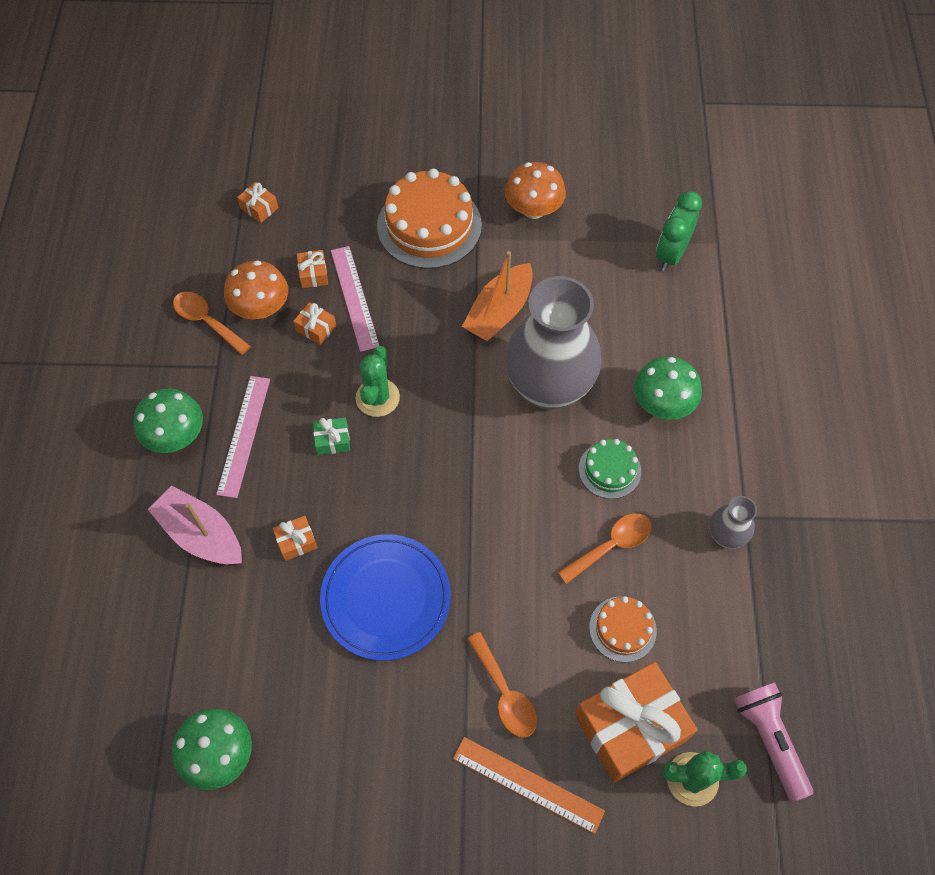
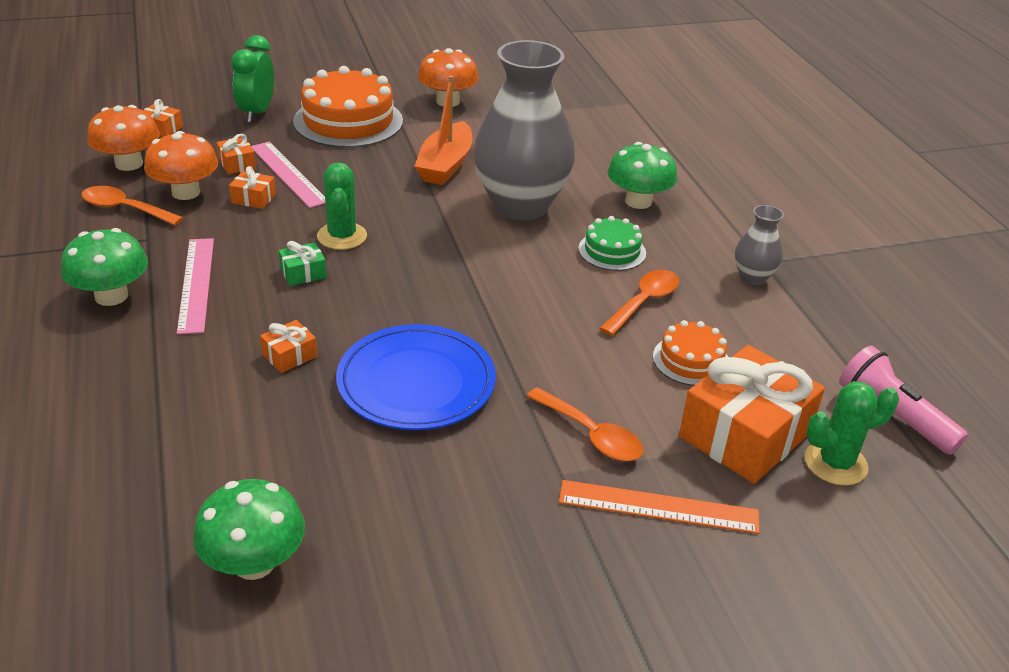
camera: 20 degrees left, 25 degrees down
(201, 535) = (167, 369): pink boat -> none
(222, 256) = (129, 164): none -> orange mushroom
(671, 254) = (592, 113): green clock -> green clock (257, 113)

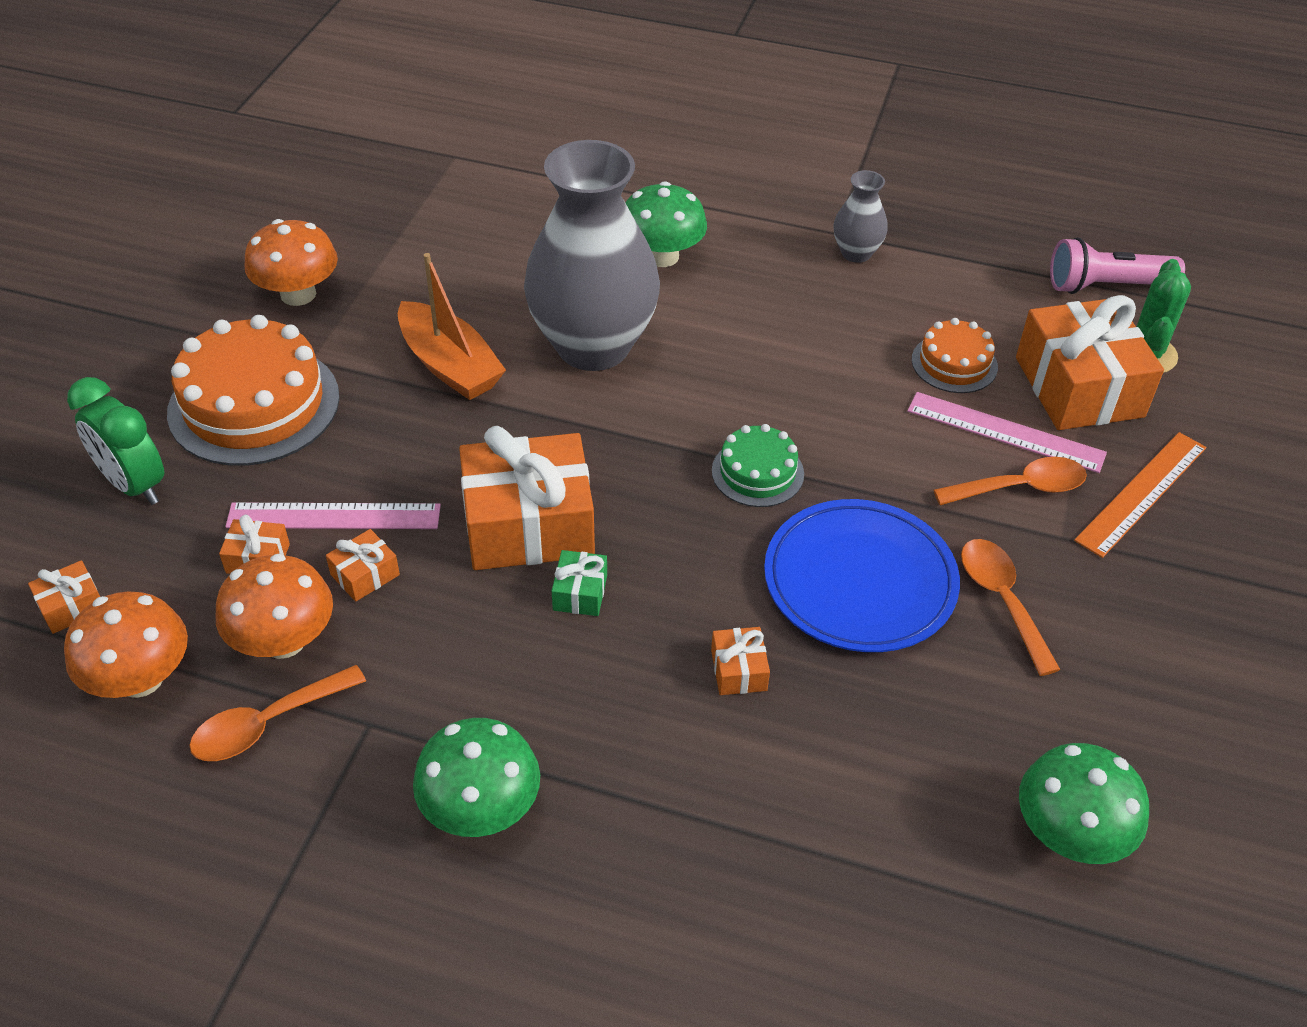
camera: 55 degrees left, 10 degrees up
(196, 284) = (522, 707): pink ruler -> pink ruler (1005, 432)
(342, 236) = (528, 525): green cactus -> orange gift
(612, 251) = (737, 322): green cake -> green cake (757, 472)
(644, 302) = (842, 346): orange spoon -> orange spoon (1002, 600)

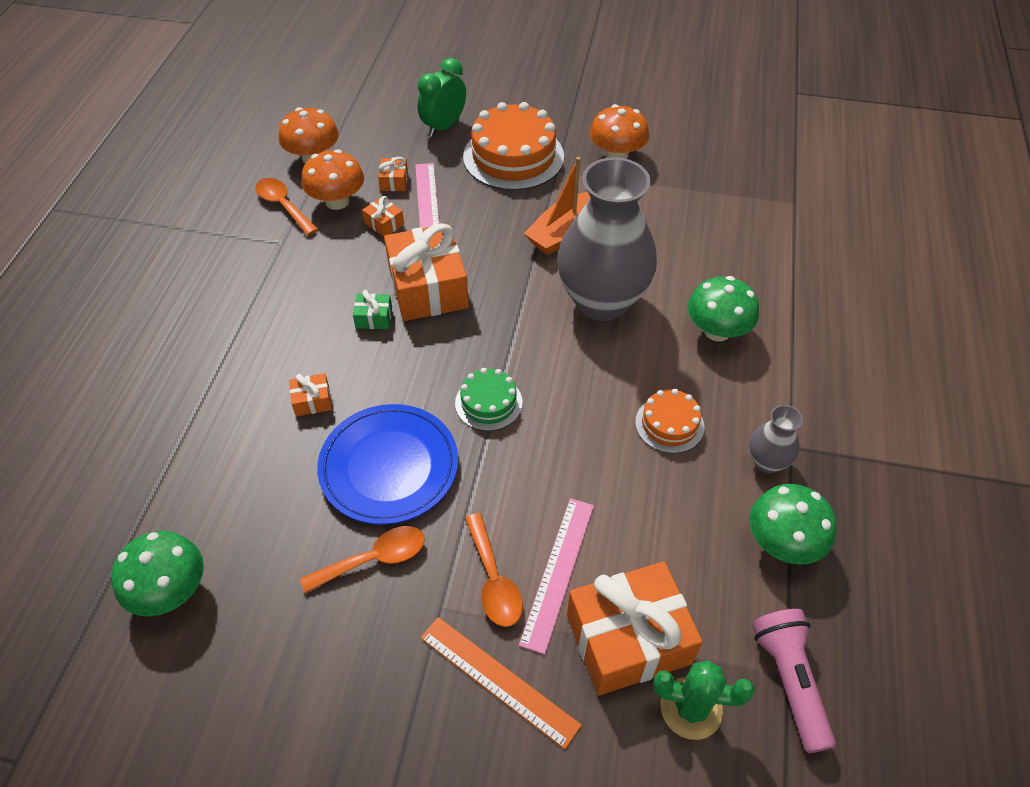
camera: 85 degrees right, 5 degrees up
(72, 606) = (359, 125): orange gift -> none
(481, 808) = (224, 293): green mushroom -> green mushroom (783, 542)
(954, 363) = (637, 536): orange cake -> orange cake (669, 424)

